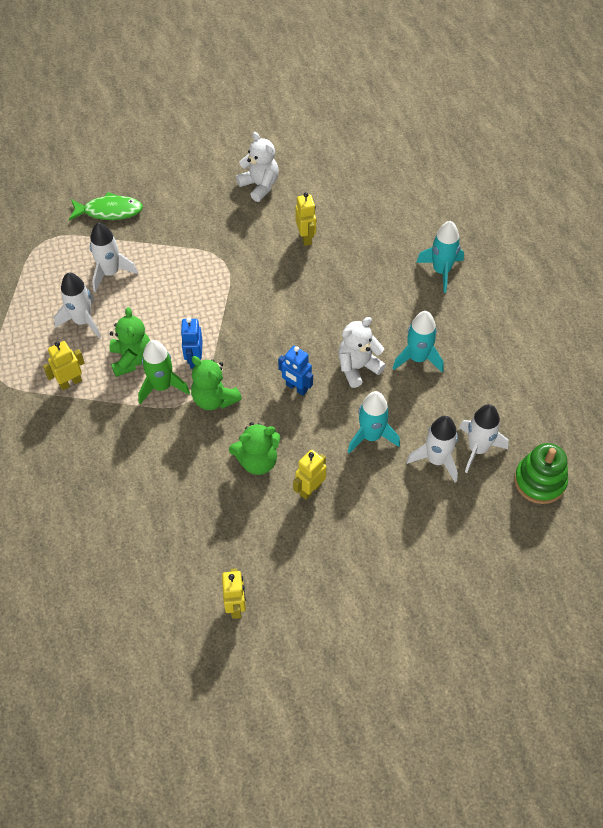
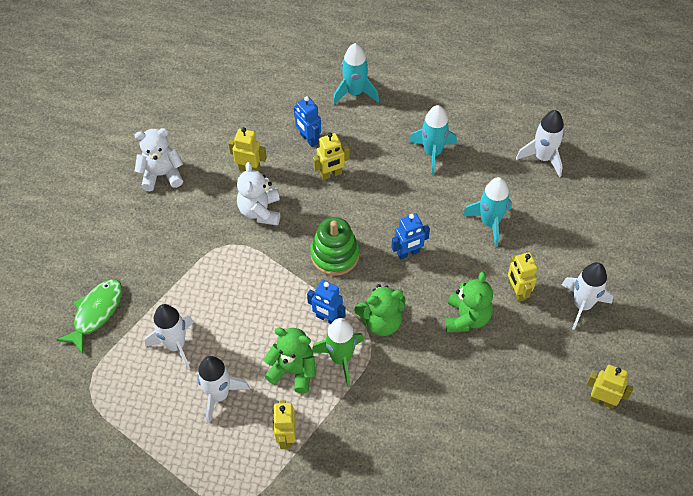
camera: 60 degrees left, 0 degrees up
(340, 295) = (331, 174): none -> yellow robot
(357, 367) = (415, 198): white teddy bear -> white teddy bear (260, 211)
(365, 262) = (308, 139): none -> blue robot
(436, 460) = (538, 190): white rocket -> white rocket (582, 305)
(539, 481) = (593, 134): green stacking toy -> green stacking toy (335, 255)

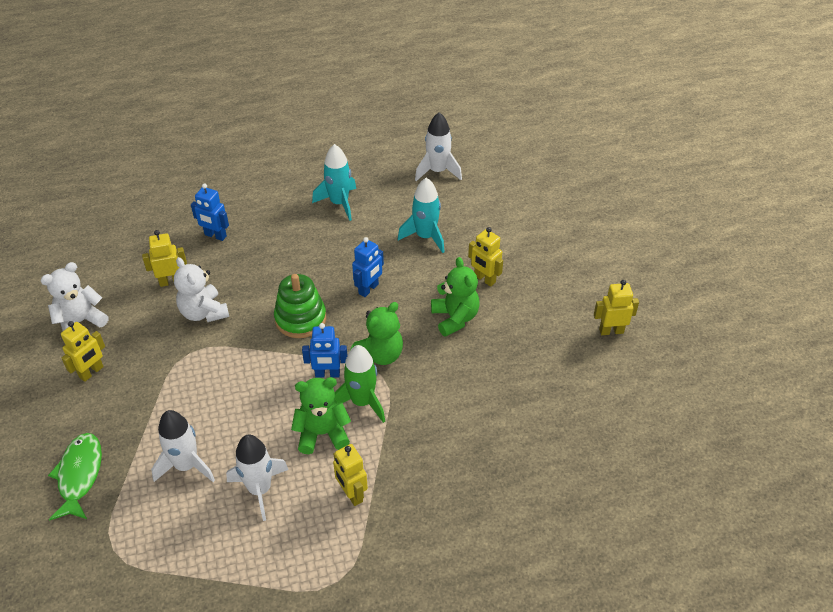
camera: 30 degrees left, 10 degrees down
(331, 174) = (255, 255): yellow robot -> yellow robot (91, 372)
(354, 92) = (236, 183): turquoise rocket -> none
(582, 305) = (545, 266): white rocket -> none

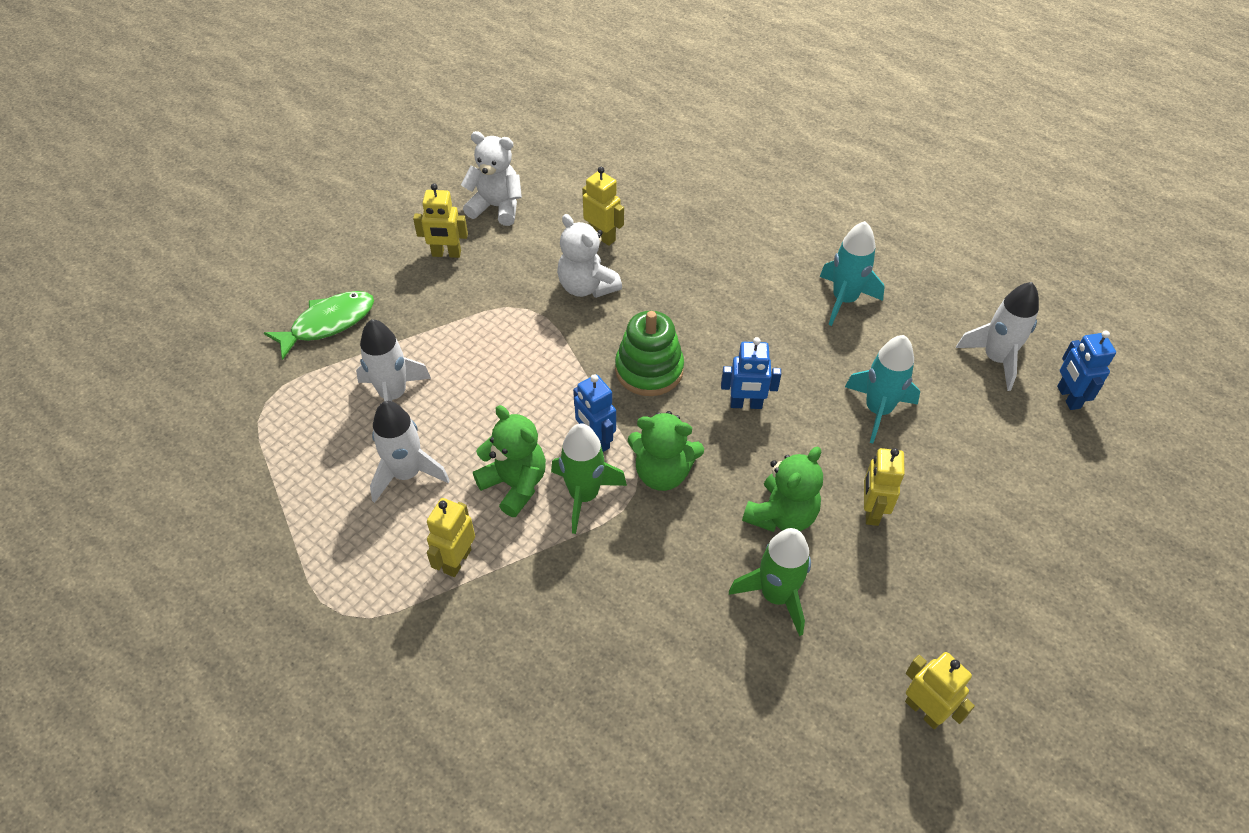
camera: 55 degrees right, 5 degrees up
(204, 312) = (587, 286): white teddy bear -> white teddy bear turned 60 degrees counterclockwise
(215, 236) = (693, 230): blue robot -> blue robot (1068, 397)
(502, 351) = (776, 595): none -> green rocket

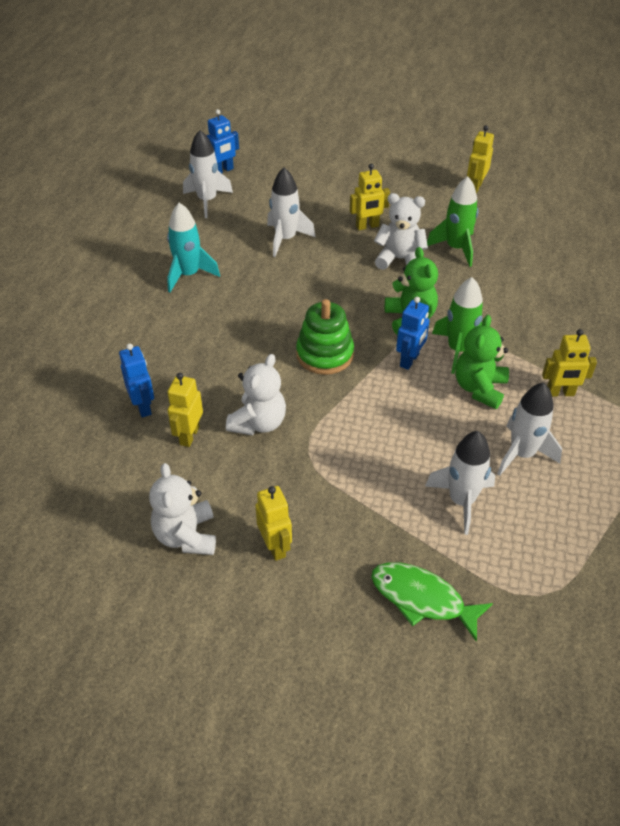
camera: 115 degrees left, 5 degrees down
(746, 404) = (322, 297): blue robot -> blue robot (143, 407)
(781, 515) = (399, 259): green teddy bear -> white teddy bear
(878, 410) = (286, 239): turquoise rocket -> white rocket

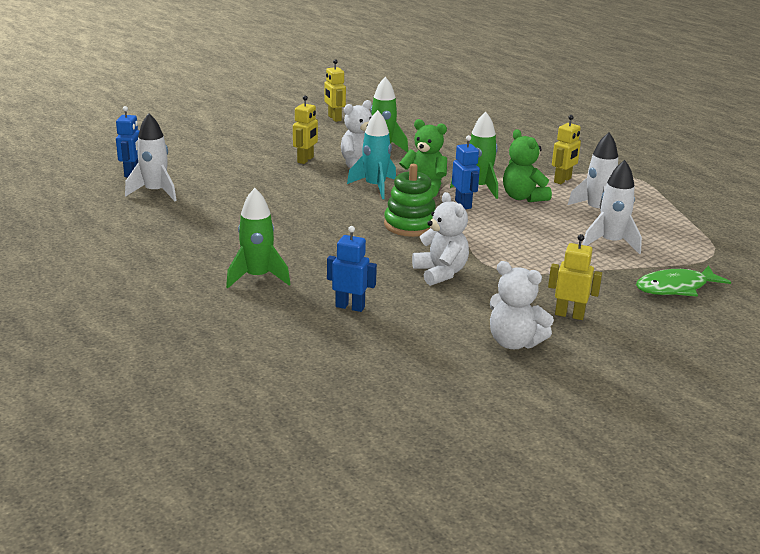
camera: 50 degrees left, 20 degrees down
(135, 332) = (257, 277): none -> green rocket
(189, 275) = (230, 233): turquoise rocket -> turquoise rocket (375, 187)
(189, 435) = (412, 302): yellow robot -> none
(286, 239) = (262, 187): white rocket -> none

